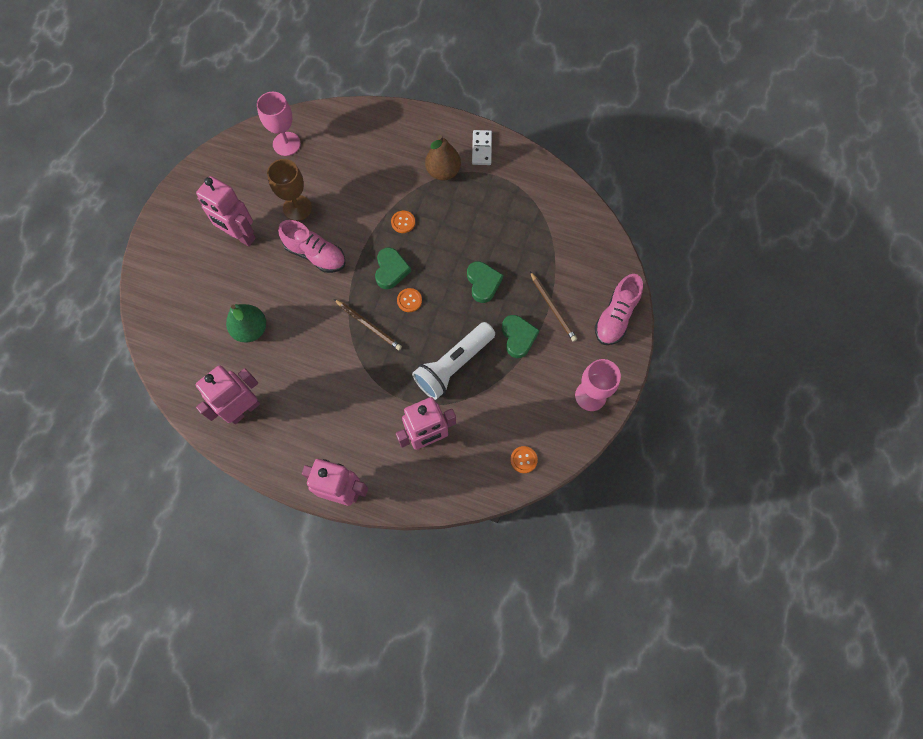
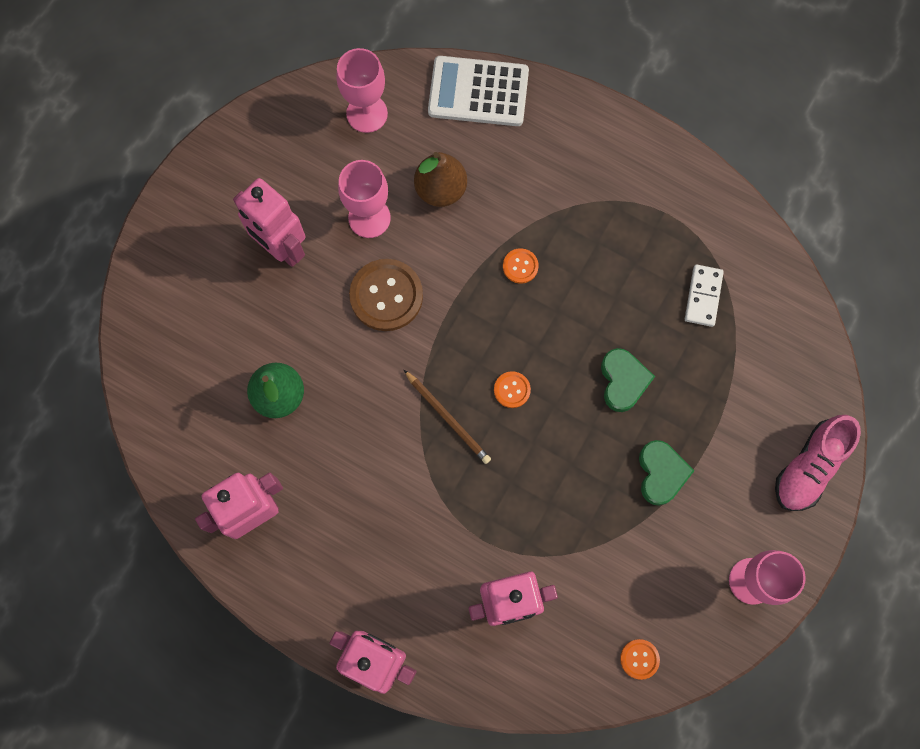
camera: 10 degrees right, 5 degrees up
(297, 208) = (369, 218): brown goblet -> pink goblet
(315, 255) = (386, 296): pink shoe -> brown button
(359, 120) = (478, 92): none -> white calculator
(391, 270) = (492, 338): green heart -> none
(443, 172) = (591, 196): brown pear -> brown pear (440, 190)
(453, 365) = (561, 500): white flashlight -> none
(481, 149) = (654, 168): white domino -> white domino (703, 296)
(553, 308) = (719, 437): brown pencil -> none

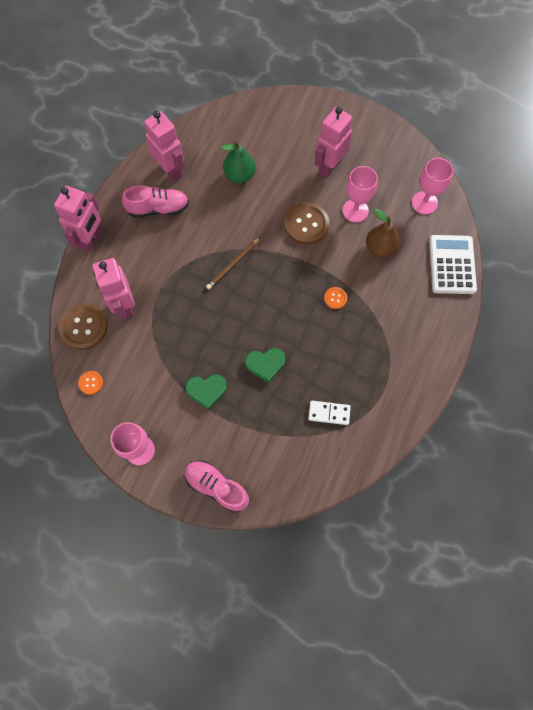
camera: 85 degrees right, 5 degrees down
(328, 538) = (158, 208): none -> pink shoe
(512, 390) = (254, 299): orange button -> none
(542, 671) = (83, 327): none -> brown button

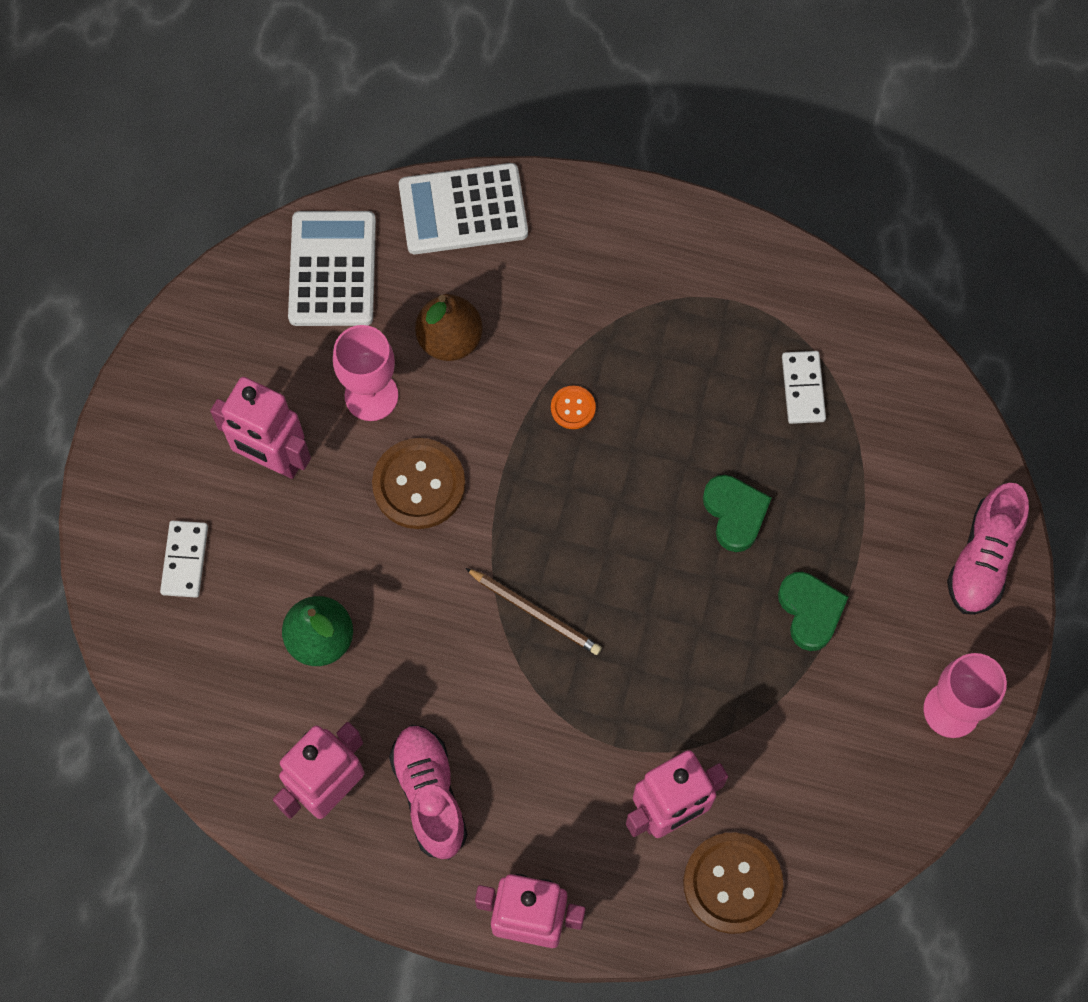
camera: 100 degrees left, 0 degrees up
(91, 383) = (844, 837): orange button -> none
(287, 128) = (185, 560): none -> white domino
(424, 203) = (332, 269): pink goblet -> white calculator

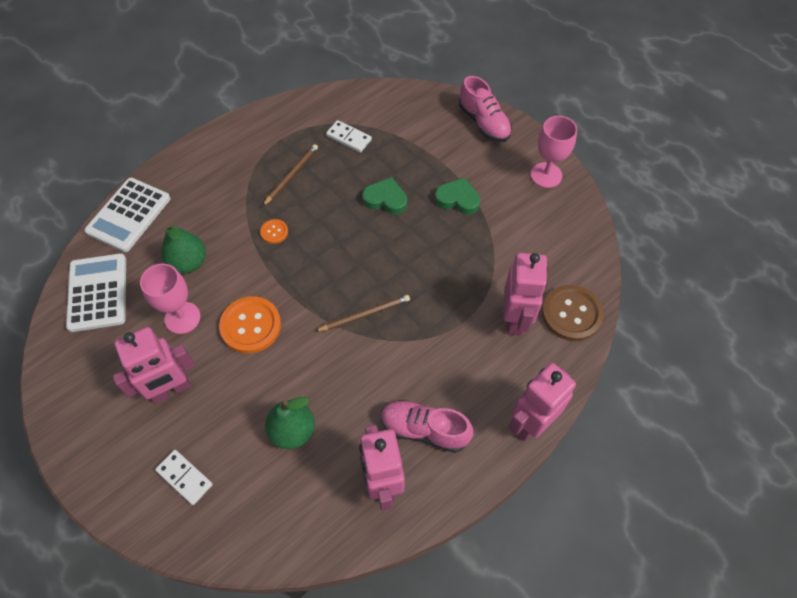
camera: 55 degrees left, 10 degrees down
(332, 269) = (98, 292): white calculator -> white calculator turned 45 degrees clockwise
(419, 485) = (250, 326): brown button -> orange button
(450, 340) = (188, 263): brown pear -> green pear
(678, 361) = (291, 175): none -> brown pencil

